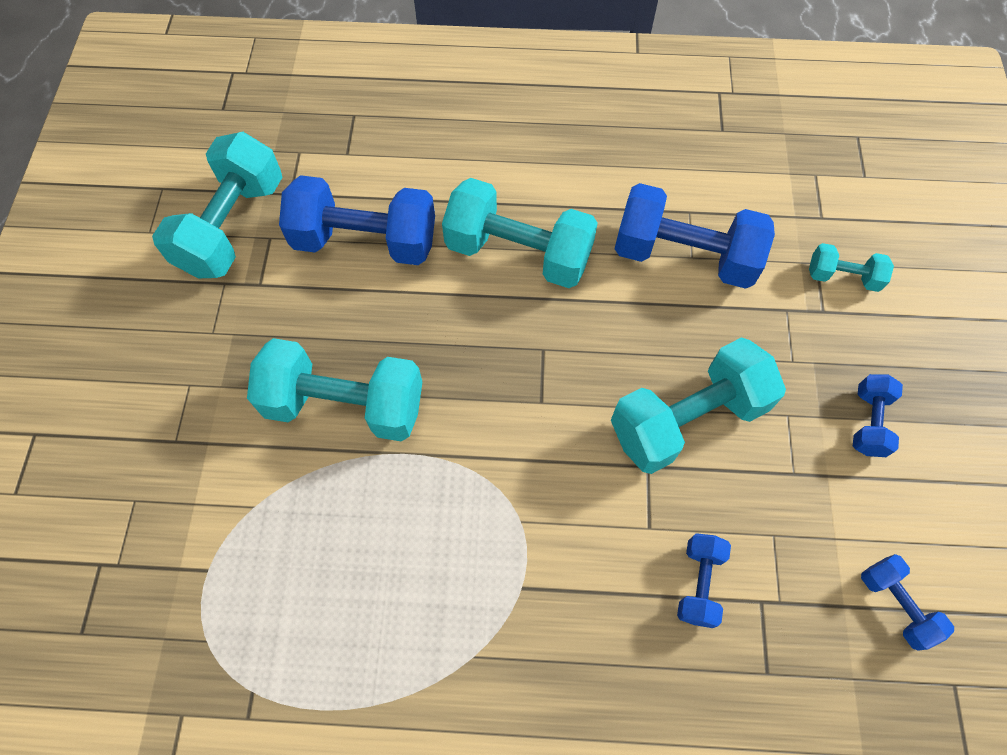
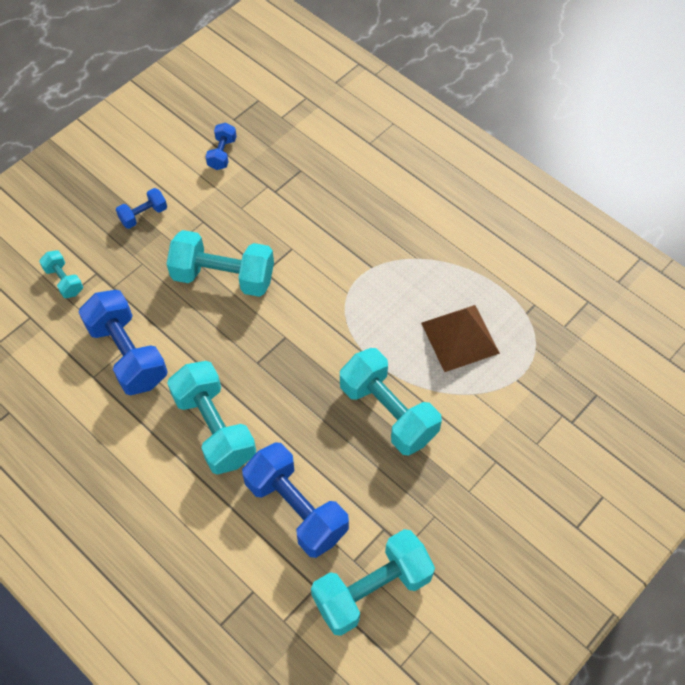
camera: 140 degrees left, 5 degrees down
(323, 573) = (460, 338): none -> brown pyramid
(698, 583) = (293, 215): blue dumbbell -> none

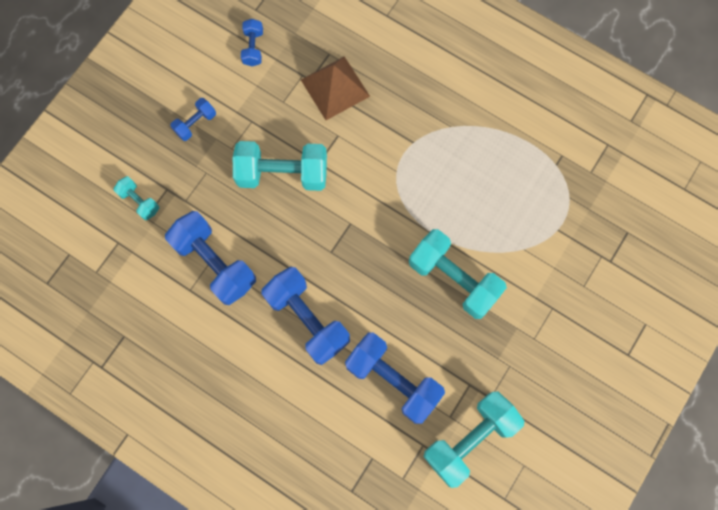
camera: 10 degrees left, 15 degrees up
(214, 428) = (307, 319): turquoise dumbbell -> blue dumbbell
(460, 338) = (503, 198): brown pyramid -> brown pyramid (335, 88)

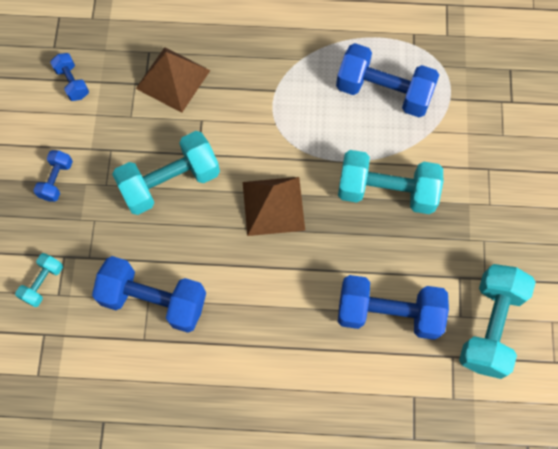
camera: 30 degrees left, 5 degrees down
(139, 201) = (43, 283): turquoise dumbbell -> turquoise dumbbell turned 75 degrees counterclockwise
(307, 319) = (275, 303): blue dumbbell -> blue dumbbell (383, 92)
(353, 239) = (273, 206): none -> brown pyramid

